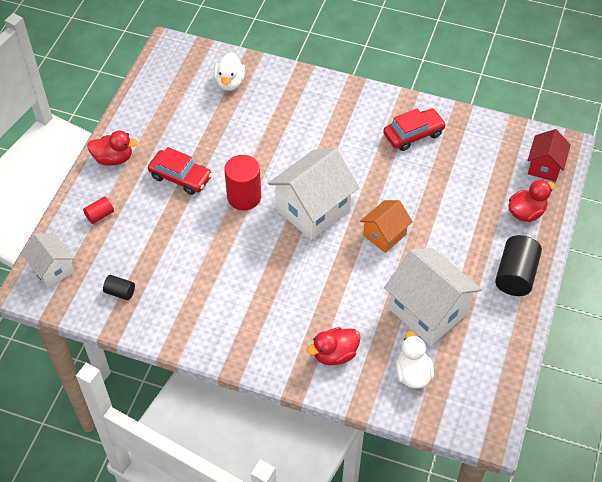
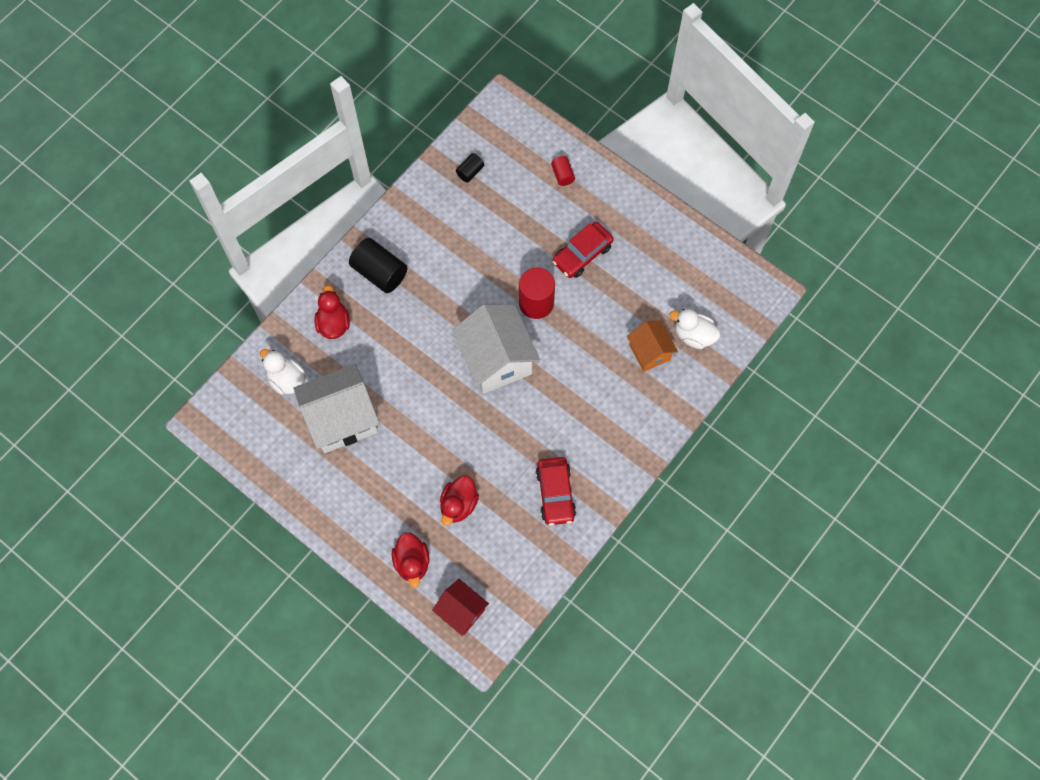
camera: 110 degrees right, 15 degrees up
(52, 269) = (516, 125): white house -> none
(113, 159) = (627, 202): red duck -> red duck (458, 504)
(384, 235) = (441, 414): orange house -> orange house (649, 352)
(412, 373) = (287, 380): white duck -> white duck turned 150 degrees counterclockwise
(515, 275) = (345, 516): black cylinder -> black cylinder (379, 272)

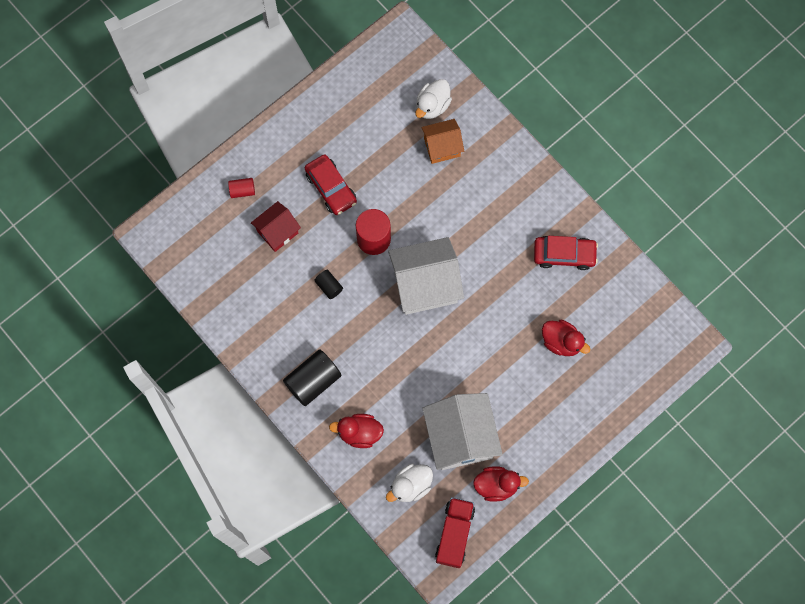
camera: 80 degrees left, 5 degrees up
(243, 429) = (454, 534): none -> red truck
(412, 562) = (610, 391): red duck -> red duck (496, 485)
(461, 611) = (660, 354): red house -> red house (277, 232)
(470, 172) = (220, 277): black cylinder -> black cylinder (329, 286)

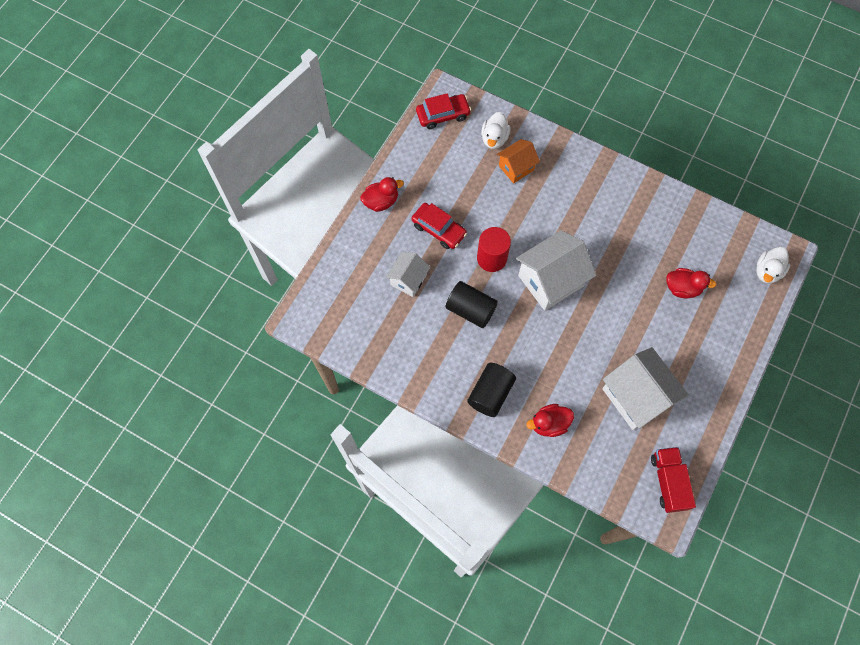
camera: 20 degrees left, 5 degrees down
(242, 190) = (365, 256): red cylinder -> none
(277, 232) = (408, 280): red house -> white house
(329, 286) = (470, 309): black cylinder -> black cylinder, size x1.92
(410, 485) = (612, 453): white duck -> white duck (767, 271)
(496, 485) = (684, 426): red duck -> red duck (381, 201)
(564, 254) = (652, 218): red car -> red car (443, 115)

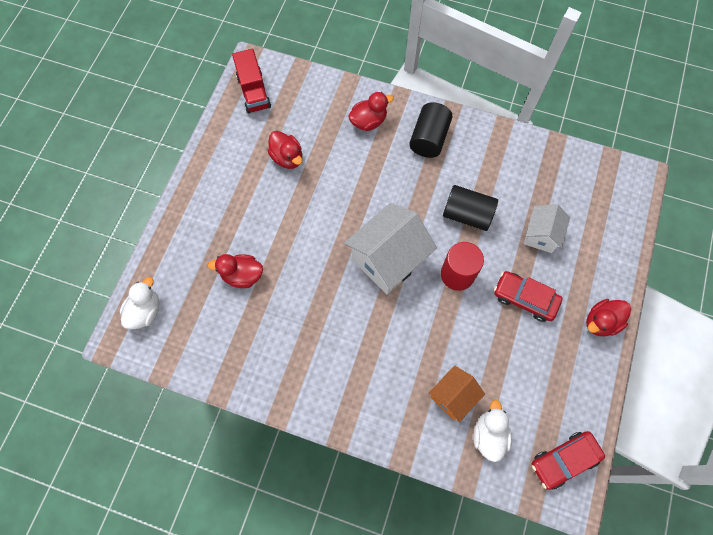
camera: 170 degrees right, 0 degrees up
(636, 396) = (287, 158): white house -> red duck

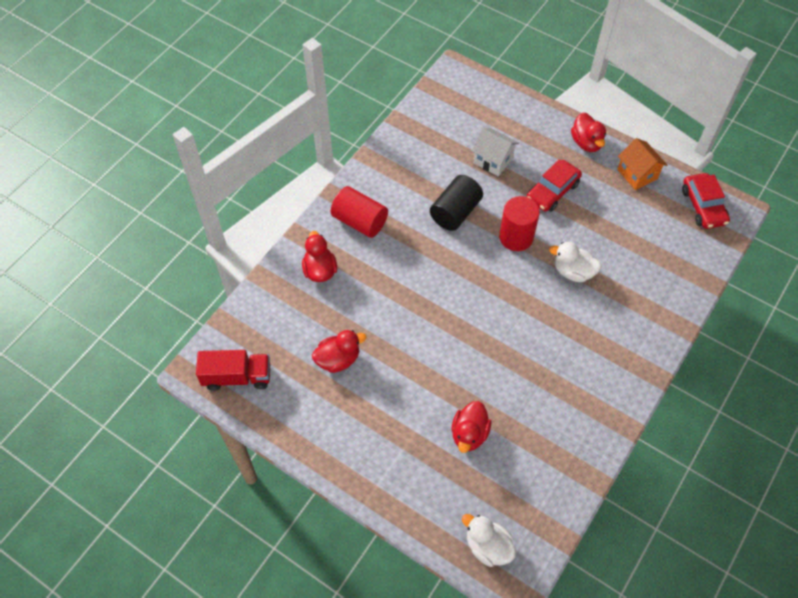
camera: 75 degrees left, 10 degrees down
(388, 259) = (486, 291): white house -> none
(429, 138) = (360, 221): black cylinder -> red cylinder
(452, 396) = (635, 273): orange house -> orange house (637, 174)
(489, 435) = (674, 255): white duck -> white duck (573, 272)

